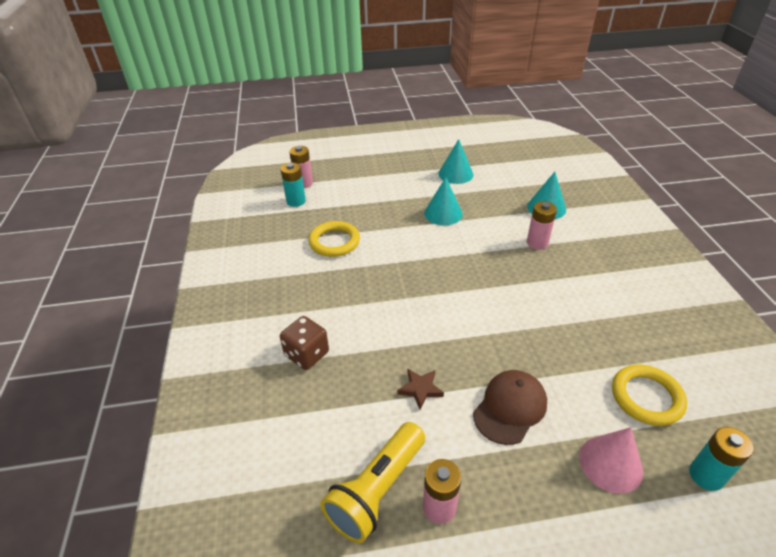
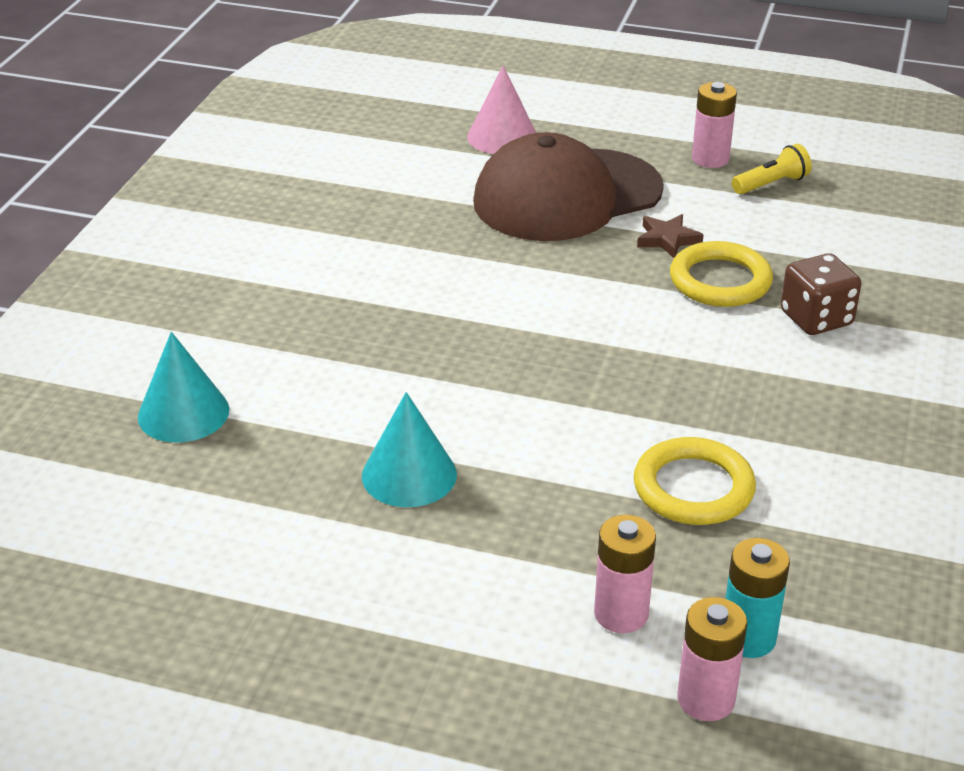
camera: 155 degrees left, 5 degrees down
(377, 490) = (771, 184): yellow flashlight -> yellow flashlight, size x0.55
(455, 174) = (272, 575): turquoise cone -> none
(510, 408) = (567, 196): brown cap -> brown cap, size x1.70
(537, 243) = (294, 355): pink battery -> pink battery (621, 614)
(646, 397) = (395, 161): yellow ring -> yellow ring (720, 281)
(706, 475) = (418, 108): turquoise battery -> none

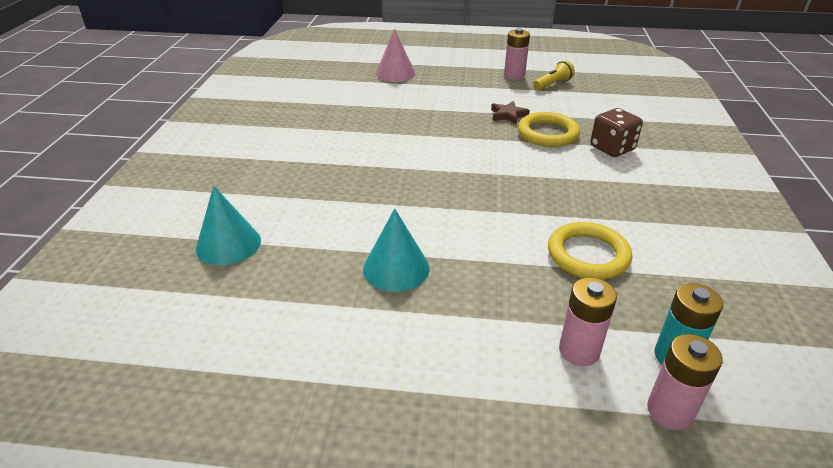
camera: 10 degrees left, 0 degrees up
(567, 196) = (442, 98): brown cap -> none

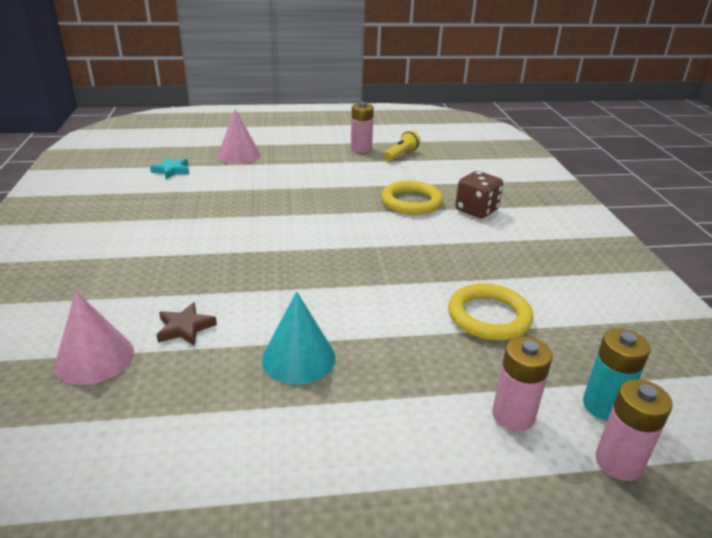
camera: 15 degrees left, 5 degrees down
(228, 244) = (95, 358): turquoise cone -> pink cone
(331, 84) = (172, 170): none -> turquoise star
(508, 115) = (367, 187): brown star -> brown star (185, 328)

